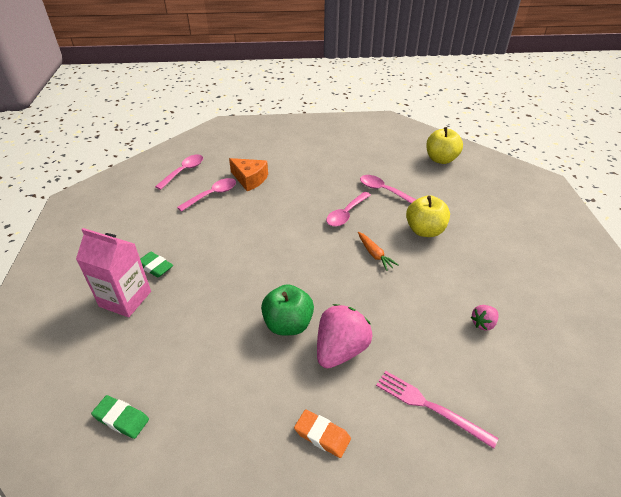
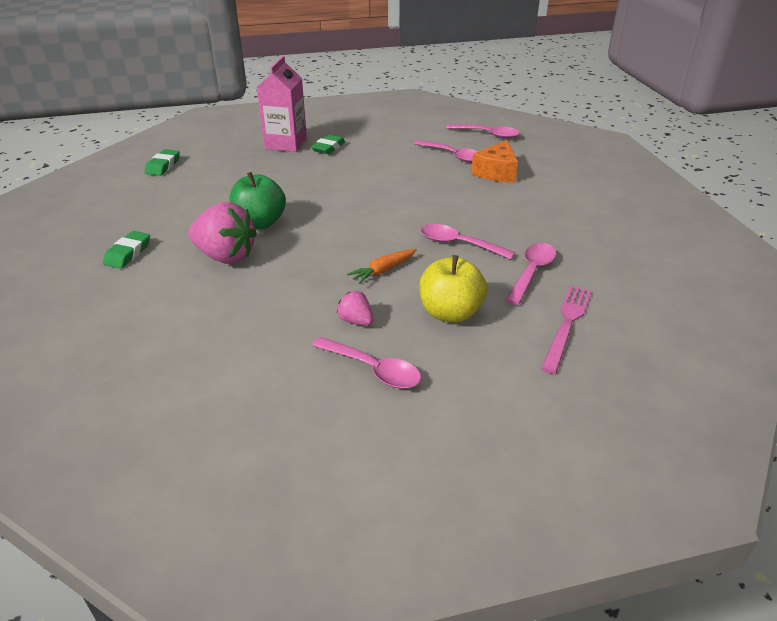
camera: 80 degrees right, 5 degrees down
(322, 435) = (128, 253): orange eraser -> green eraser
(430, 407) = (146, 317): pink fork -> pink fork (567, 324)
(441, 159) = (671, 332): yellow apple -> none
(482, 271) = (373, 369): none -> pink spoon
(483, 323) = (267, 364): pink strawberry -> pink strawberry (356, 321)

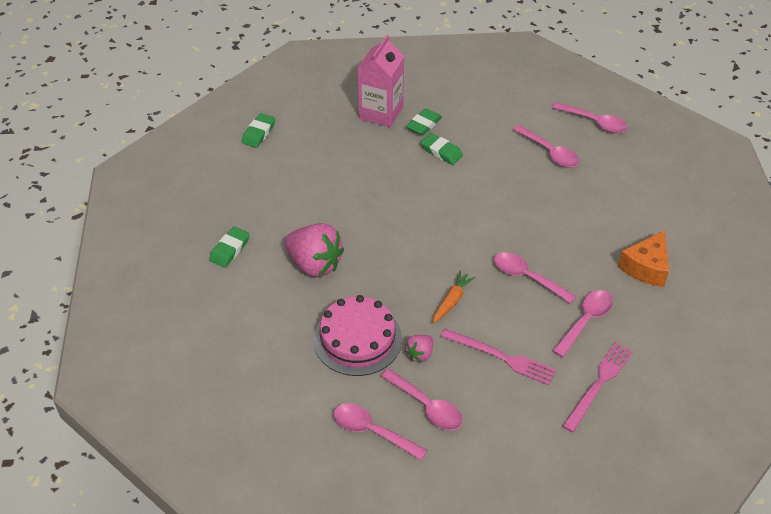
camera: 10 degrees right, 10 degrees up
(260, 223) = (347, 226): green apple -> none
(280, 315) = (357, 339): none -> pink cake
(309, 404) = (372, 431): none -> pink spoon
(349, 163) = (441, 151): none -> green eraser
(356, 321) = (419, 354): pink strawberry -> pink strawberry turned 105 degrees counterclockwise
(383, 270) = (452, 301): orange carrot -> orange carrot turned 150 degrees clockwise
(450, 313) = (501, 357): yellow apple -> pink fork
(496, 172) = (588, 183): orange cheese -> orange cheese (646, 267)

